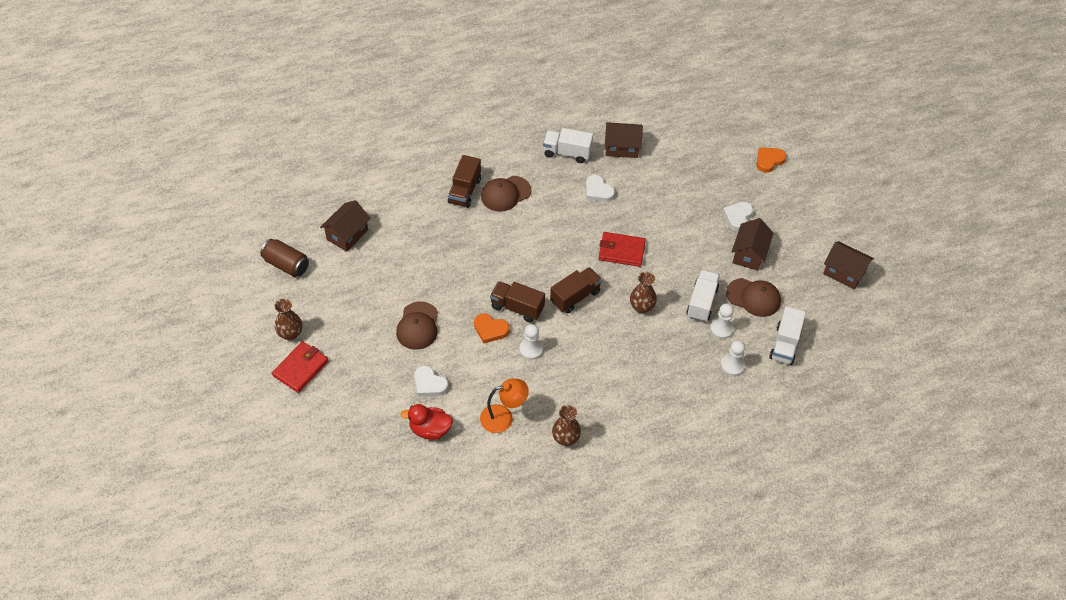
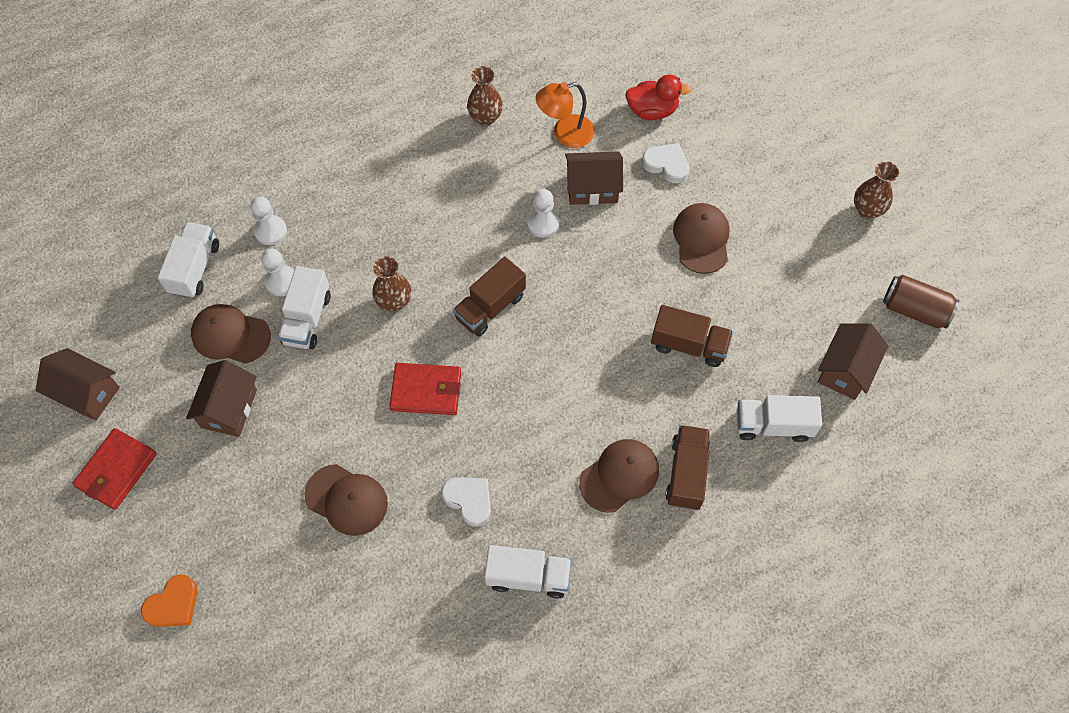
camera: 175 degrees right, 10 degrees up
(301, 368) = (836, 166): red wallet -> red wallet (116, 470)
(404, 210) = (773, 425): none -> white truck
(490, 330) = (602, 245): orange heart -> none
(517, 308) = (570, 281): brown truck -> brown truck (689, 345)
(621, 148) = (433, 601): brown house -> brown house (592, 188)
(672, 199) = (346, 500): none -> brown cap
(738, 217) = (240, 476): white heart -> none

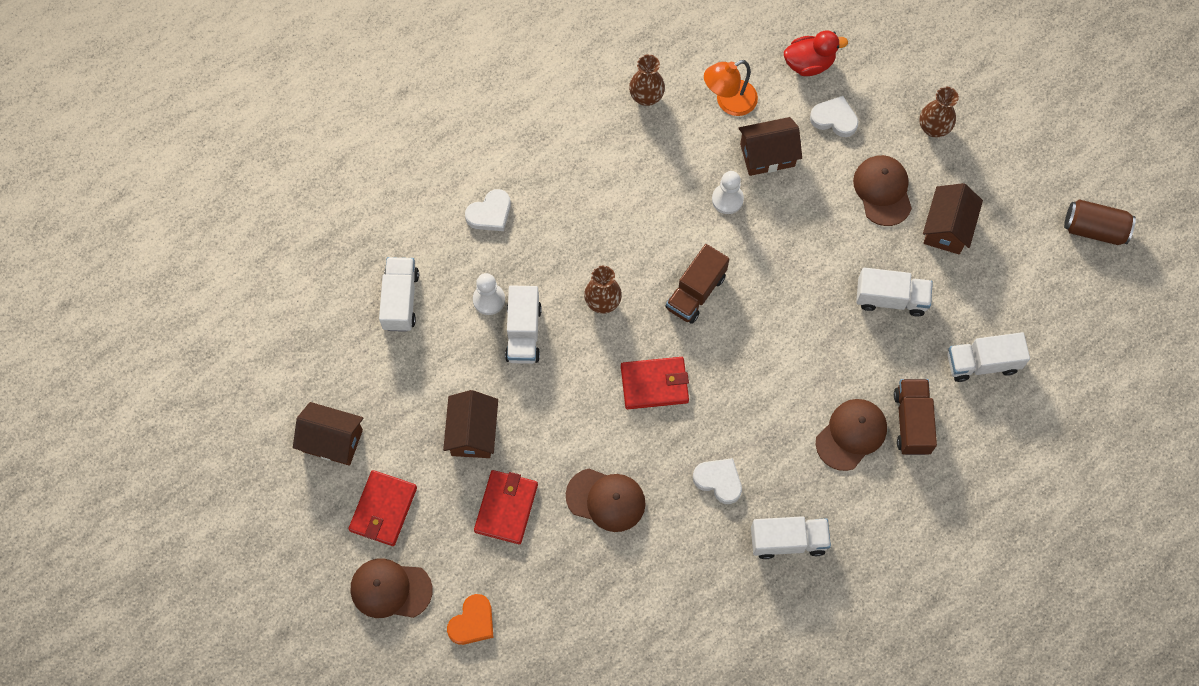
camera: 10 degrees left, 5 degrees up
(230, 335) = (454, 361): brown cap -> brown cap (390, 589)
(242, 490) = (506, 508): none -> red wallet
(270, 231) = (464, 250): white pawn -> none
(305, 201) = (490, 213): none -> white heart
(689, 345) = (891, 298): brown truck -> white truck
(845, 370) = (1039, 299): brown house -> brown house (947, 228)
(867, 209) = (1034, 135): brown vase -> brown vase (933, 128)

